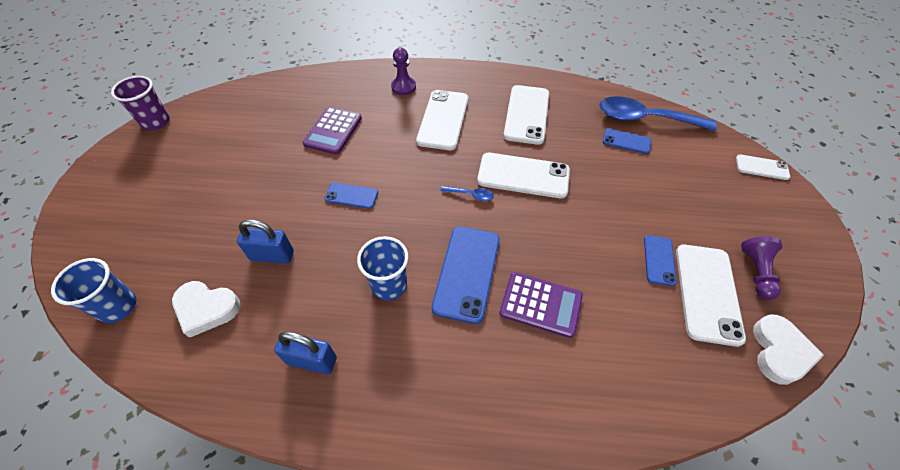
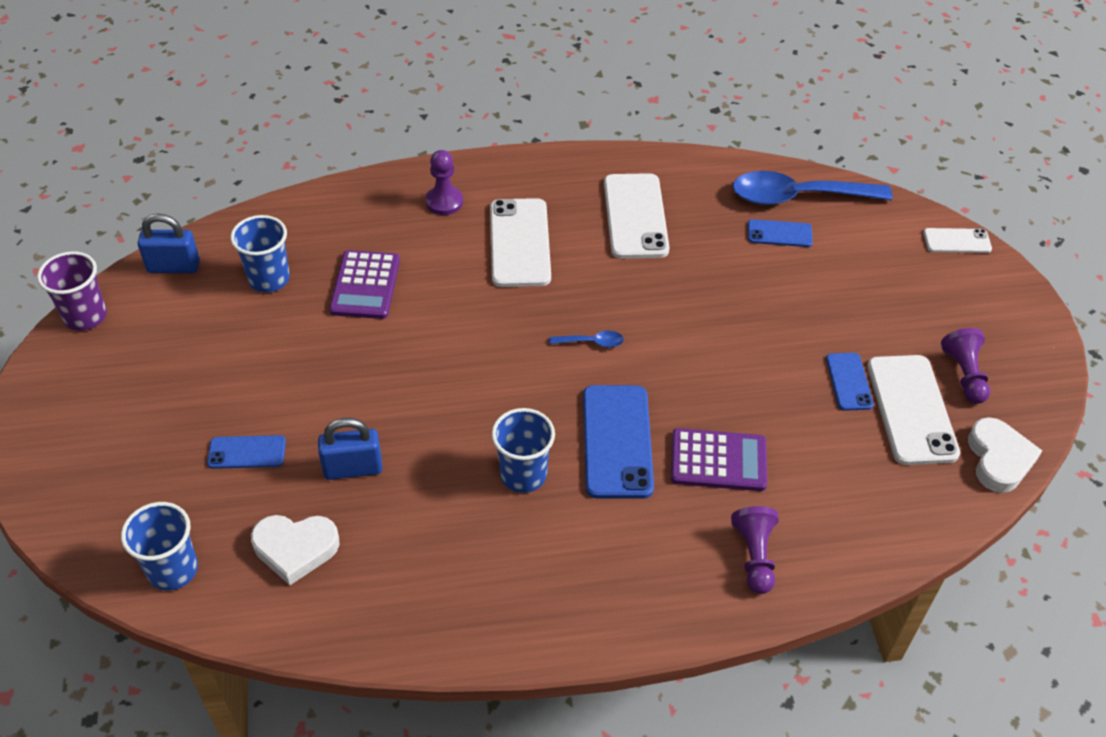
camera: 15 degrees left, 5 degrees down
(275, 117) = (269, 279): none -> blue cup
(312, 360) = (459, 578): blue padlock -> blue padlock (174, 267)
(351, 196) = (429, 372): blue phone -> blue phone (247, 452)
(523, 175) = (654, 304): white phone -> none
(550, 395) = (754, 556): none -> purple pawn

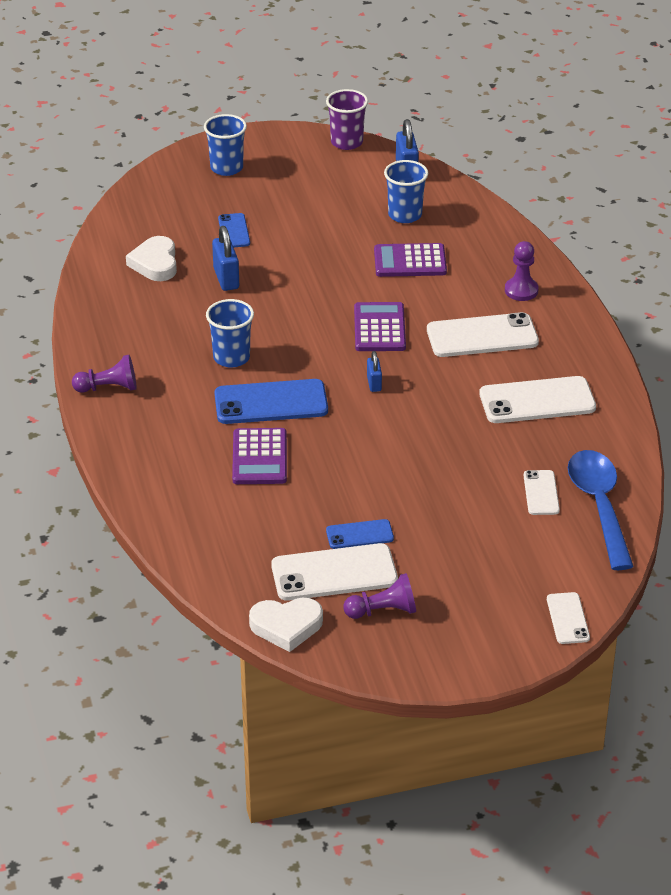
camera: 85 degrees right, 10 degrees down
(173, 570) = (134, 217): blue cup -> blue cup (226, 168)
(489, 326) = (379, 328): none -> purple calculator
(591, 342) = (374, 383): blue spoon -> blue padlock
(754, 556) = (169, 478): purple pawn -> purple pawn (108, 388)
(779, 234) = (541, 493): blue phone -> white phone

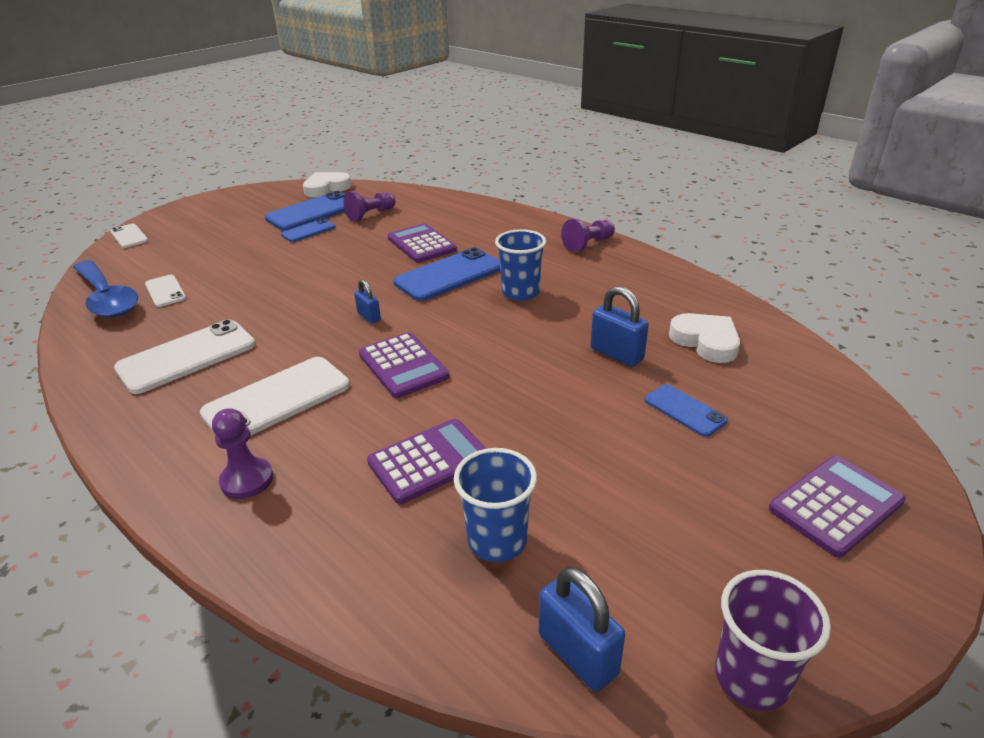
camera: 150 degrees right, 5 degrees down
(226, 168) = (836, 505): blue cup -> purple calculator
(334, 573) = (313, 212): white phone -> blue phone
(383, 611) = (267, 207): purple pawn -> purple pawn (370, 215)

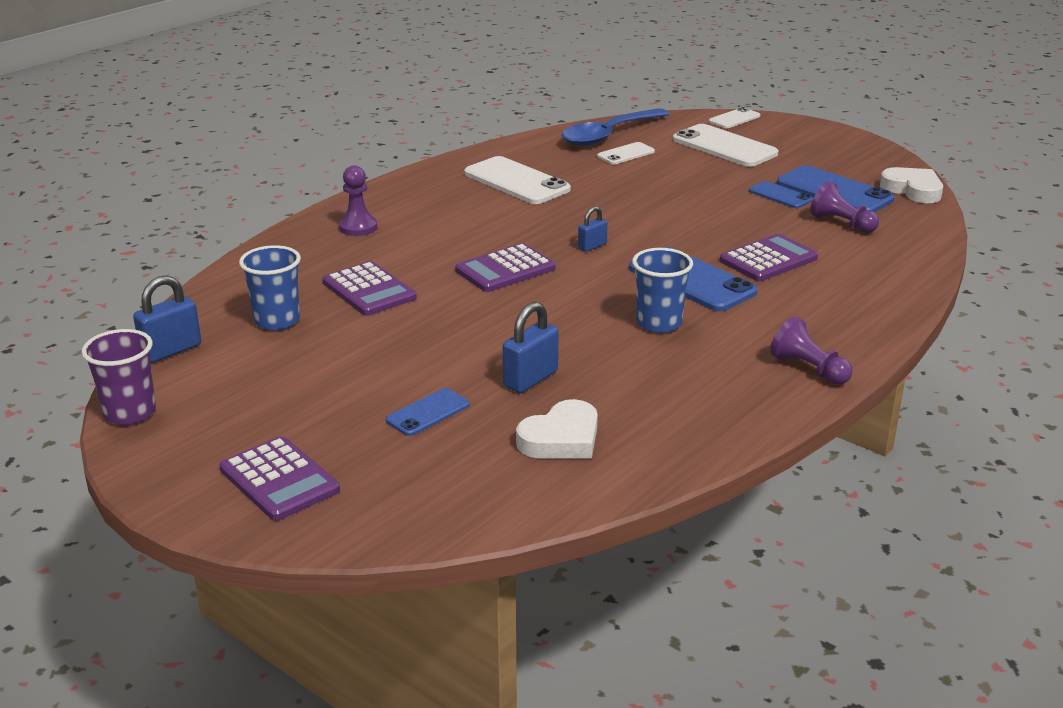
camera: 85 degrees right, 5 degrees down
(277, 399) = (454, 224): white phone -> white phone (724, 147)

